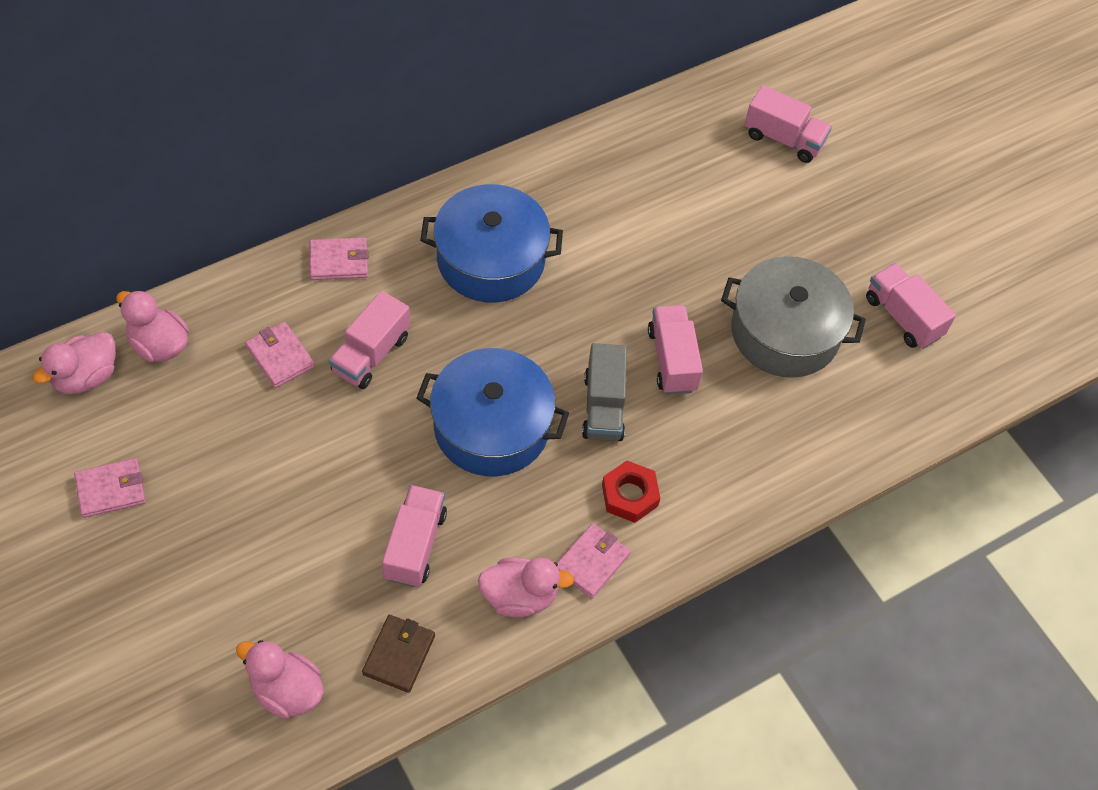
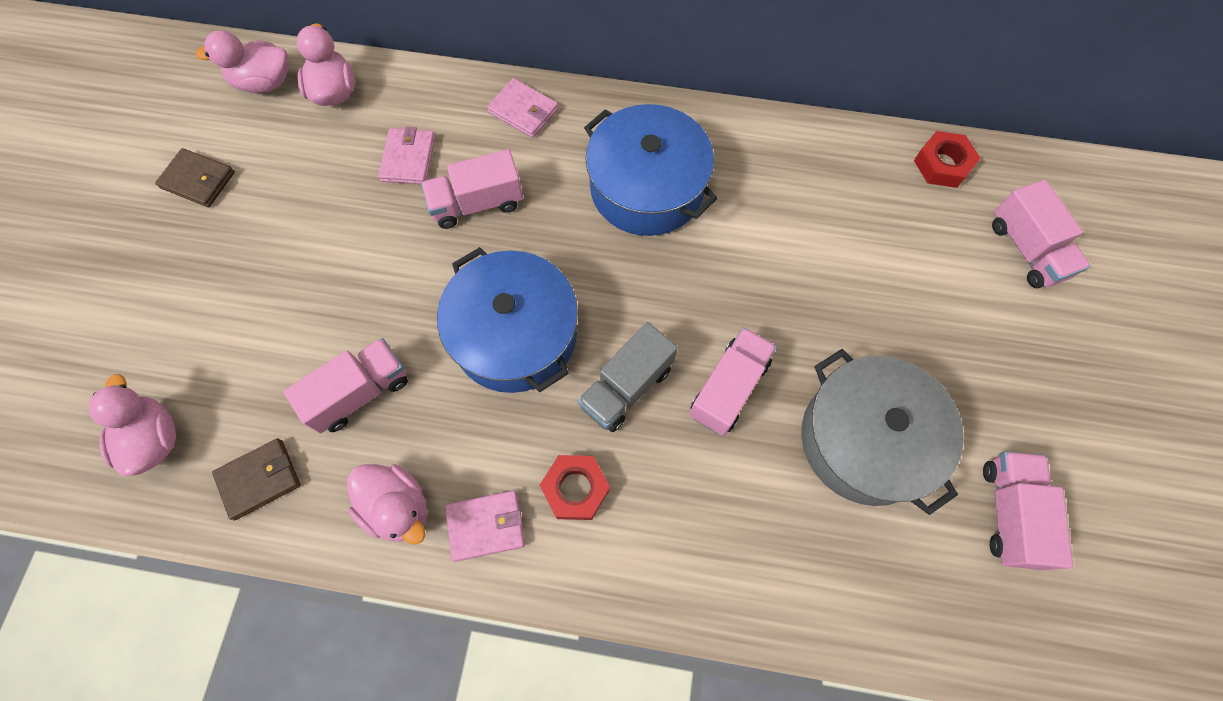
camera: 45 degrees right, 10 degrees up
(111, 490) = (198, 180): pink wallet -> brown wallet
(683, 112) = (942, 164): none -> red nut

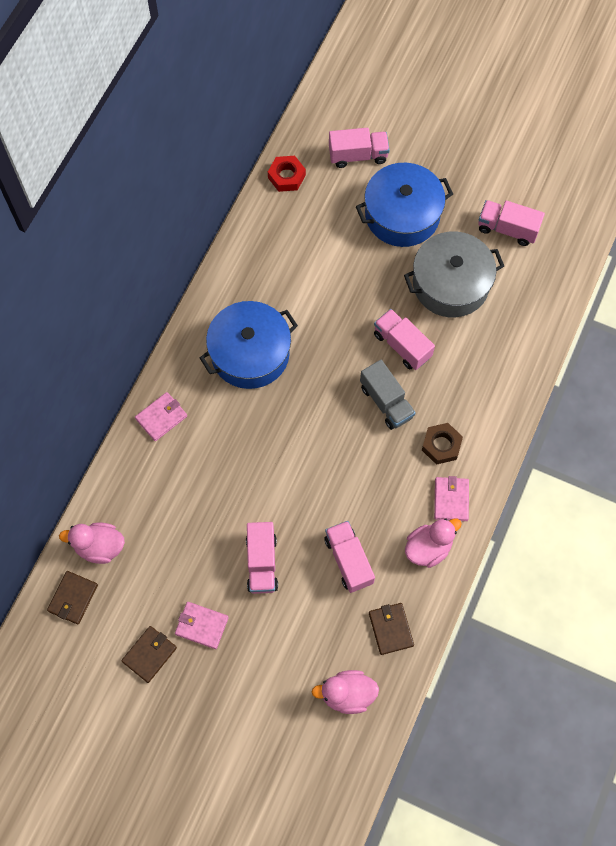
camera: 75 degrees left, 0 degrees up
(264, 83) = (73, 598): pink duck -> brown wallet
(408, 159) = (178, 502): pink wallet -> pink wallet (202, 625)
(477, 203) = (229, 463): pink truck -> pink truck (262, 563)
(515, 335) = (334, 459): blue pot -> blue pot (402, 215)
(575, 489) = (441, 445): red nut -> brown nut

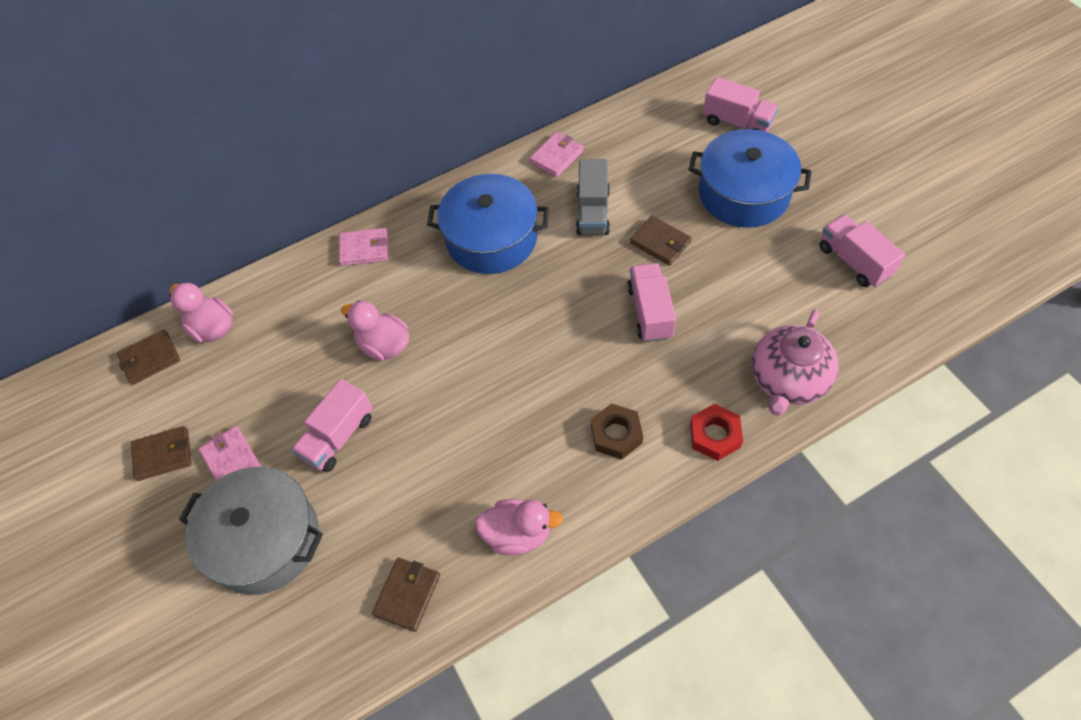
camera: 40 degrees right, 10 degrees down
(286, 176) = (651, 109): red nut -> red nut (714, 435)
(347, 694) = (304, 634): pink duck -> pink duck (384, 345)
(348, 560) = (423, 491): pink truck -> none
(372, 288) = (660, 242): none -> brown wallet
(386, 402) = (590, 356): grey truck -> grey truck (592, 212)
(450, 284) = (749, 281): grey pot -> grey pot (264, 540)
(451, 500) = (583, 498): pink wallet -> pink wallet (556, 157)
(520, 342) = (788, 380): none -> pink teapot

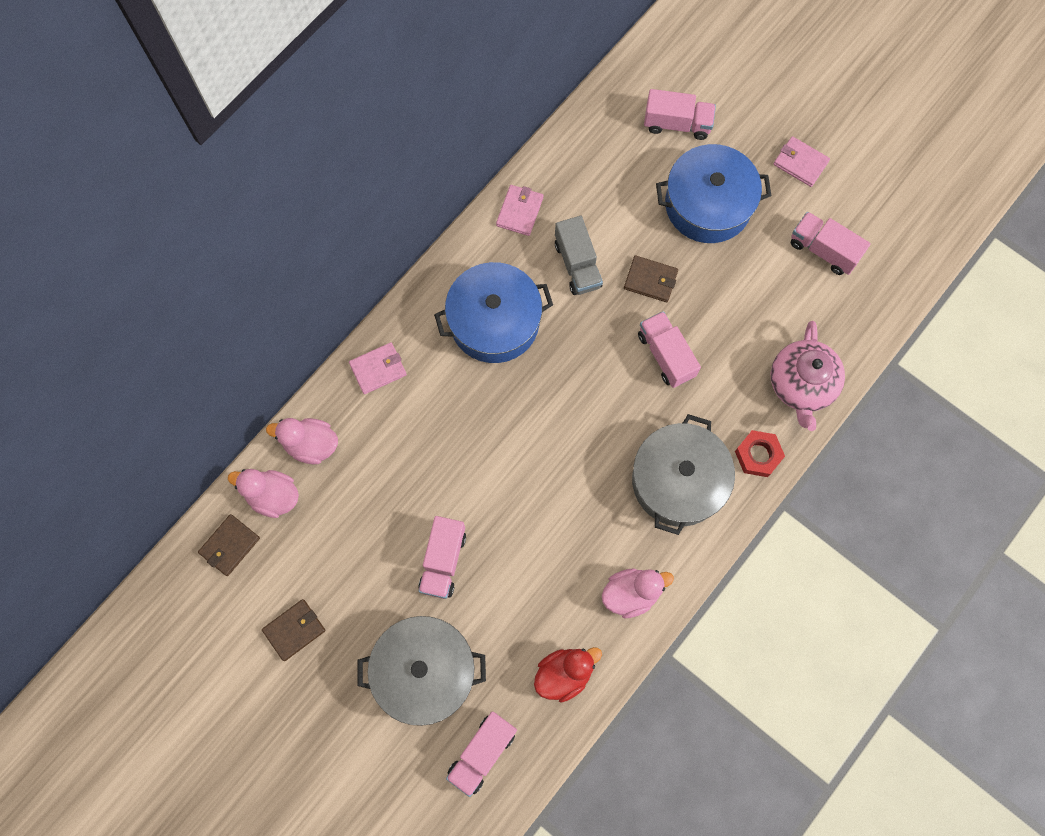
camera: 25 degrees left, 15 degrees up
(231, 460) = (359, 613): pink wallet -> pink wallet (800, 163)
(280, 649) = (482, 752): none -> pink truck
(384, 345) = (443, 462): pink duck -> pink duck (311, 445)
(407, 595) = (564, 674): brown wallet -> red duck
(616, 434) = (678, 481): brown nut -> grey pot

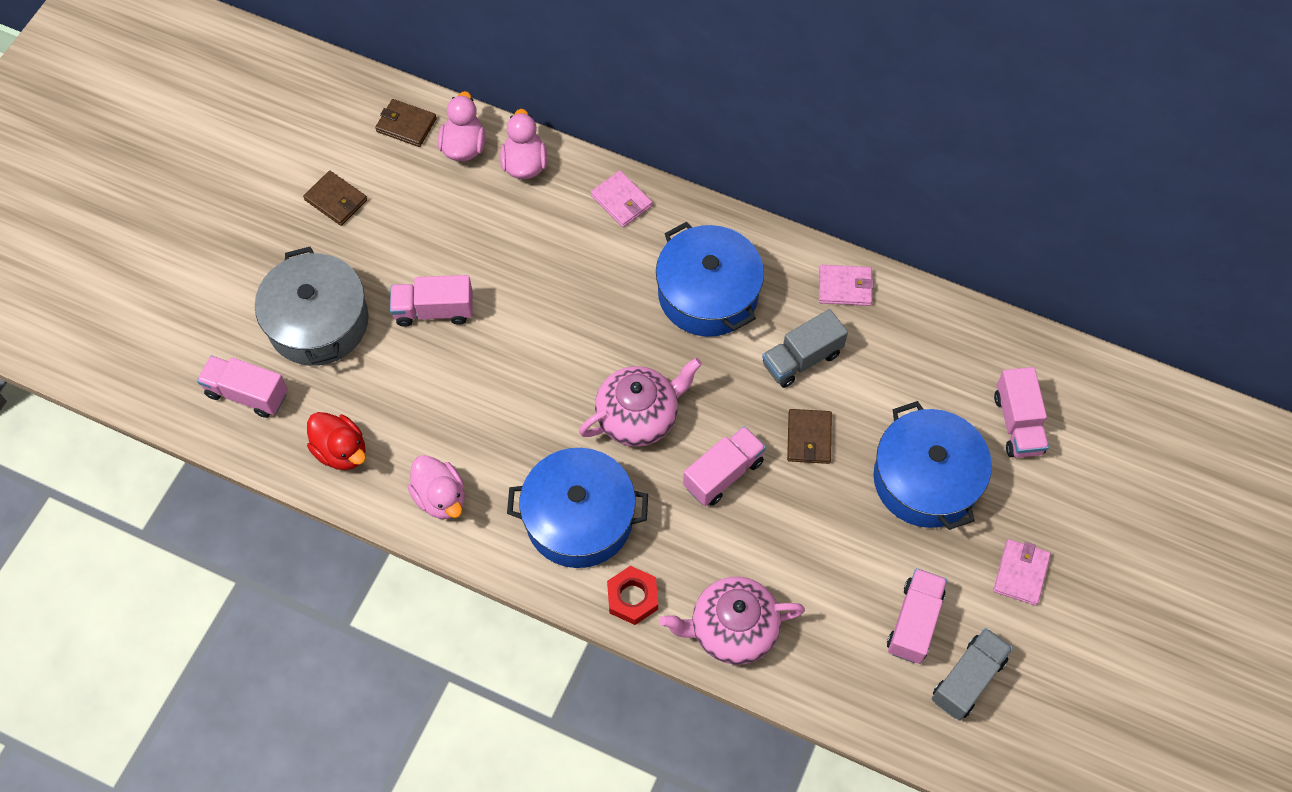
camera: 75 degrees right, 10 degrees down
(596, 409) = (638, 416): none -> pink teapot
(678, 481) = (579, 518): grey pot -> blue pot
(875, 227) = (968, 679): none -> grey truck

